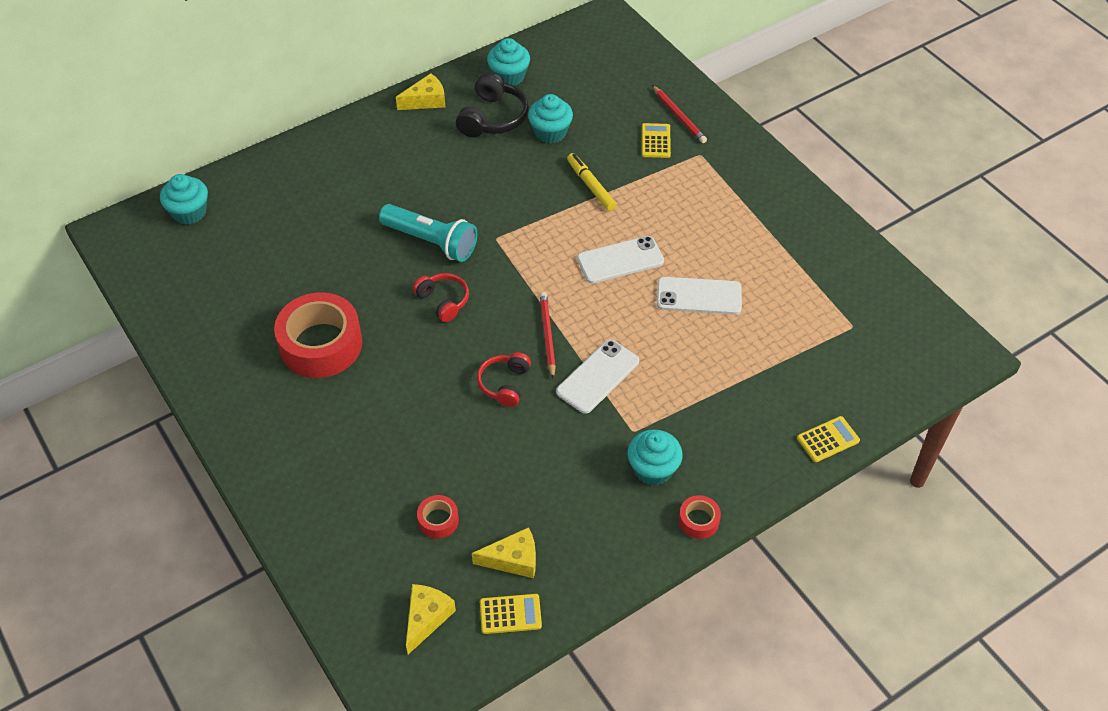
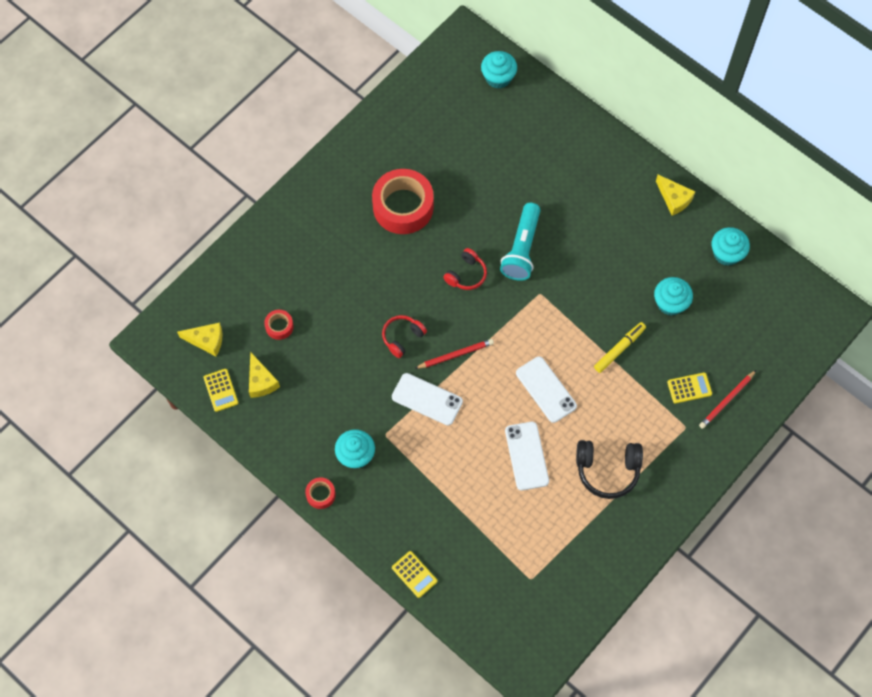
camera: 75 degrees right, 15 degrees up
(493, 118) = (672, 255): black headphones -> black headphones (607, 470)
(505, 384) = (402, 337): red headphones -> red headphones turned 45 degrees counterclockwise

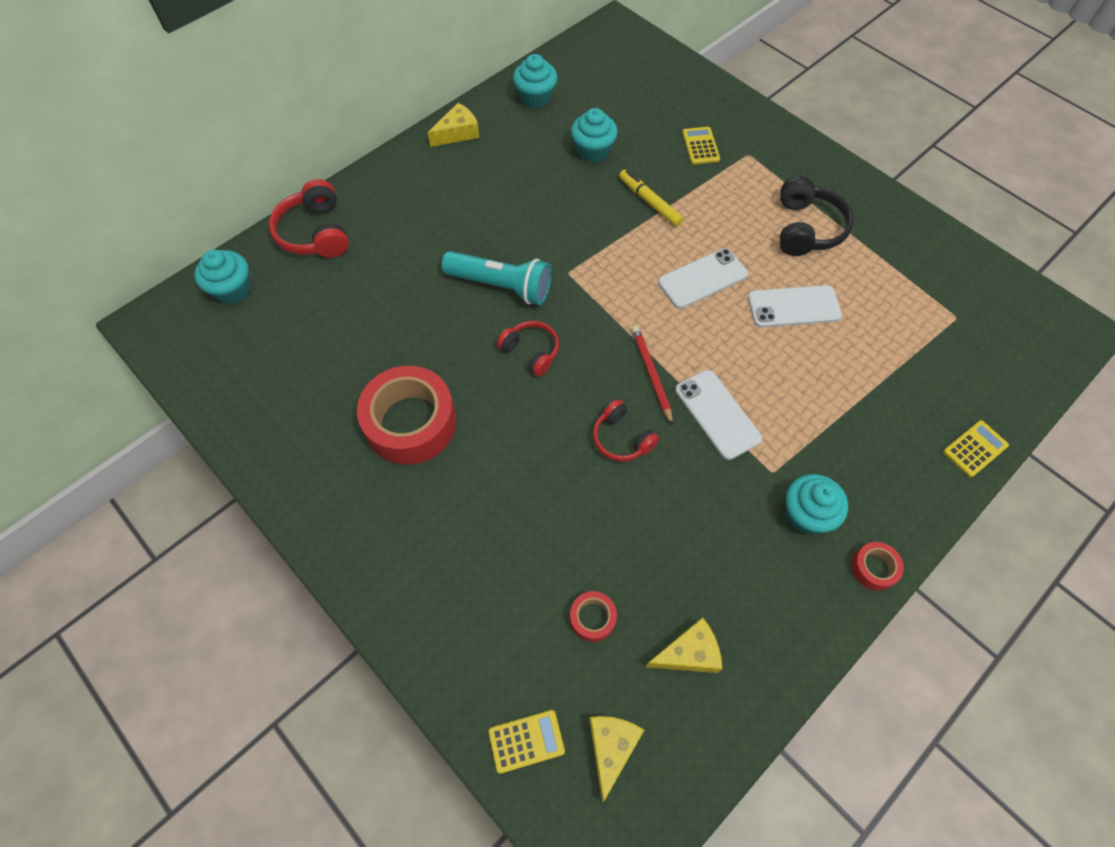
camera: 85 degrees left, 5 degrees down
(221, 390) = (704, 725): yellow calculator -> yellow calculator (526, 741)
(427, 399) = (717, 414): white phone -> white phone turned 60 degrees counterclockwise
(555, 118) = (315, 233): none -> red headphones
(727, 400) = (715, 117): red pencil -> none

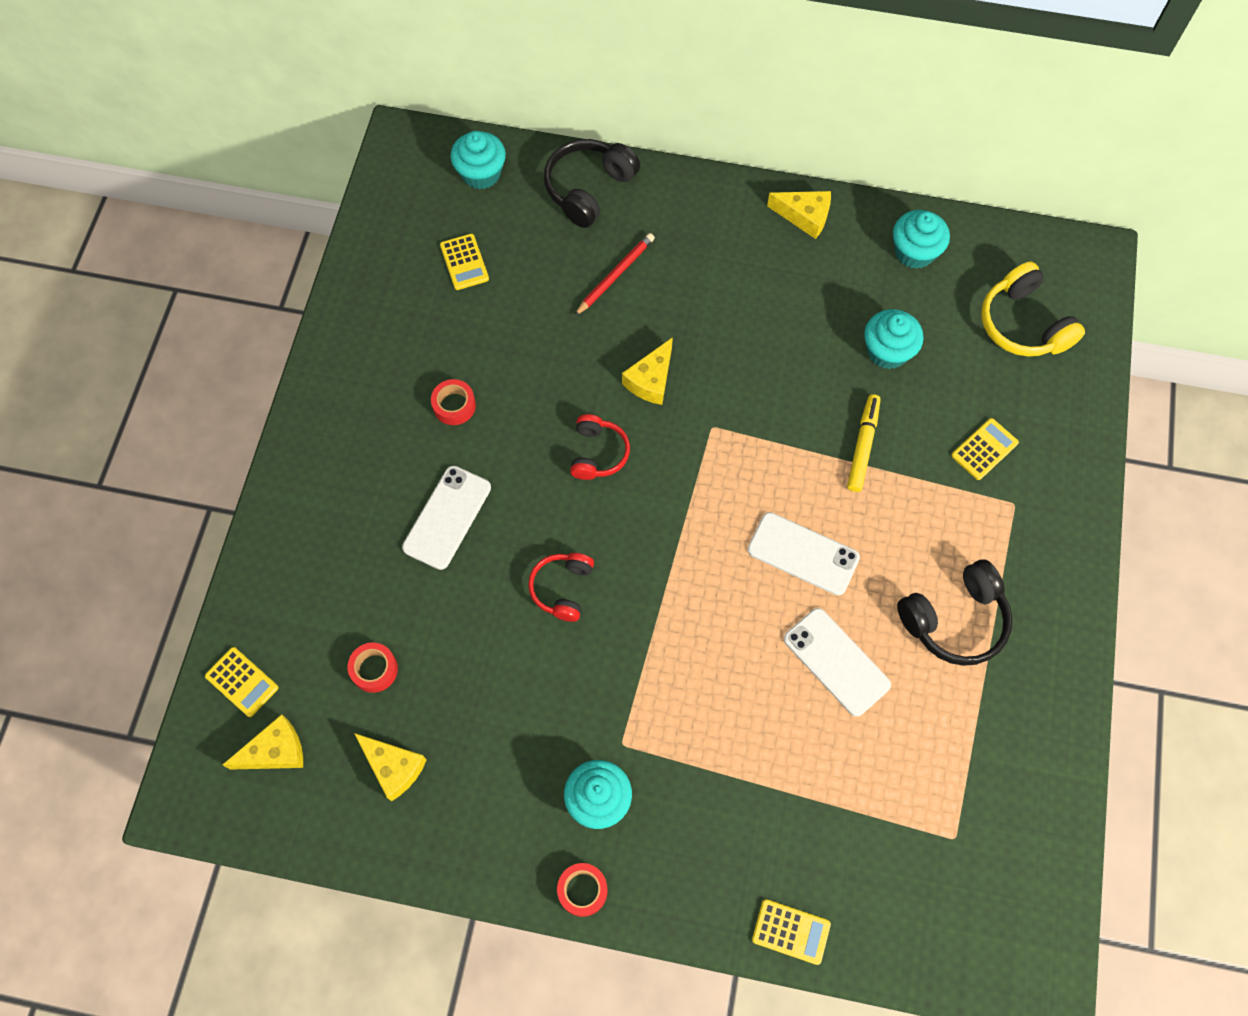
camera: 55 degrees right, 5 degrees up
(296, 344) = (464, 262): none -> yellow calculator
(315, 233) = (589, 189): red headphones -> black headphones
(410, 422) = (454, 406): red tape -> red tape, size x0.45
(501, 286) = (651, 380): turquoise flashlight -> yellow cheese
(631, 79) = (1023, 324): none -> yellow headphones
(651, 374) = (651, 573): red pencil -> red pencil (615, 275)
(717, 414) = (650, 658): white phone -> white phone (447, 517)

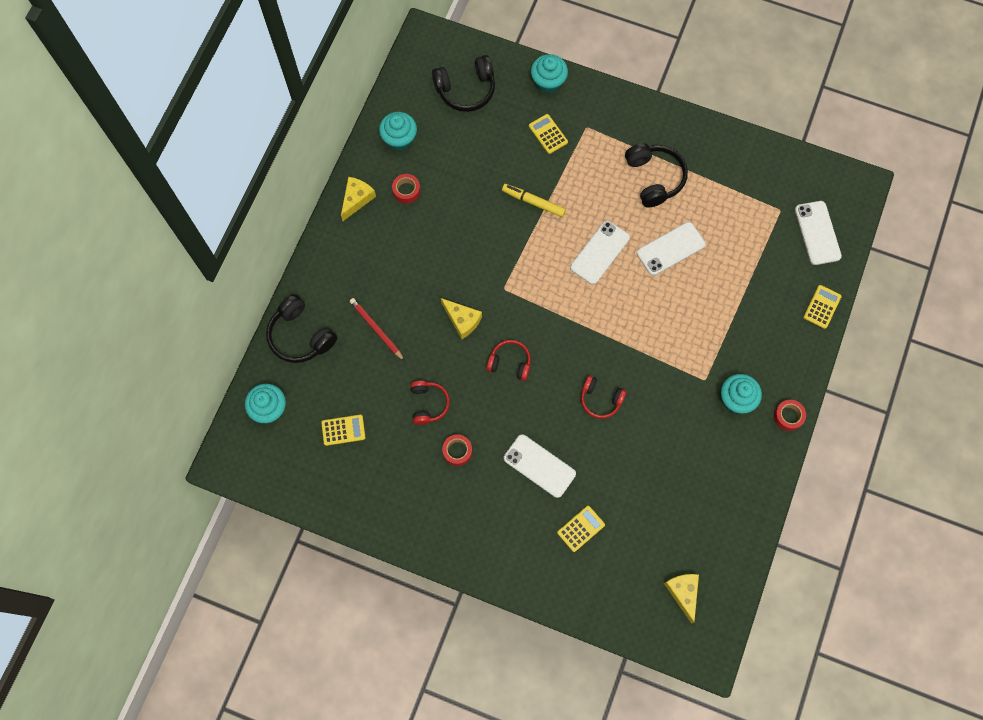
camera: 80 degrees left, 5 degrees up
(242, 682) = (634, 612): yellow calculator -> yellow calculator (581, 528)
(374, 669) = (637, 524): red tape -> red tape (406, 191)
(393, 767) = (702, 519): yellow cheese -> none
(517, 358) = (428, 404): none -> red headphones
(887, 351) = (469, 172): turquoise cupcake -> turquoise cupcake (548, 82)
(929, 910) = (817, 233): none -> white phone
(1023, 324) = (466, 89): yellow headphones -> black headphones

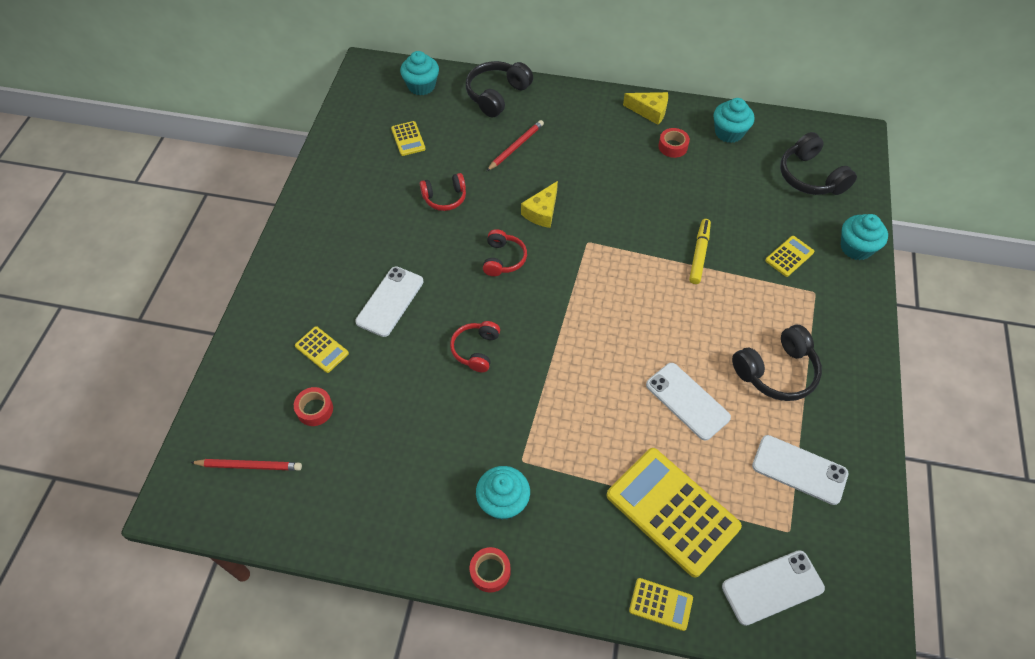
camera: 80 degrees right, 15 degrees down
(457, 451) = (398, 228): red tape -> red tape (315, 409)
(600, 252) = (658, 326): white phone -> white phone (799, 470)
(683, 593) = (249, 466): yellow cheese -> red pencil
(757, 282) = (672, 511): none -> yellow calculator

